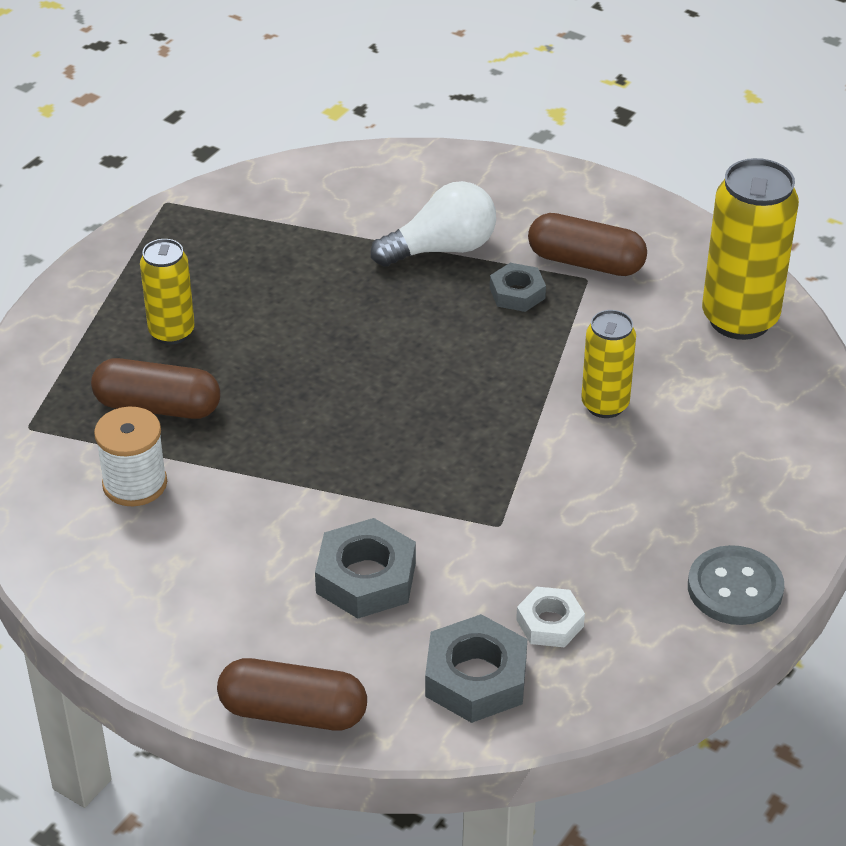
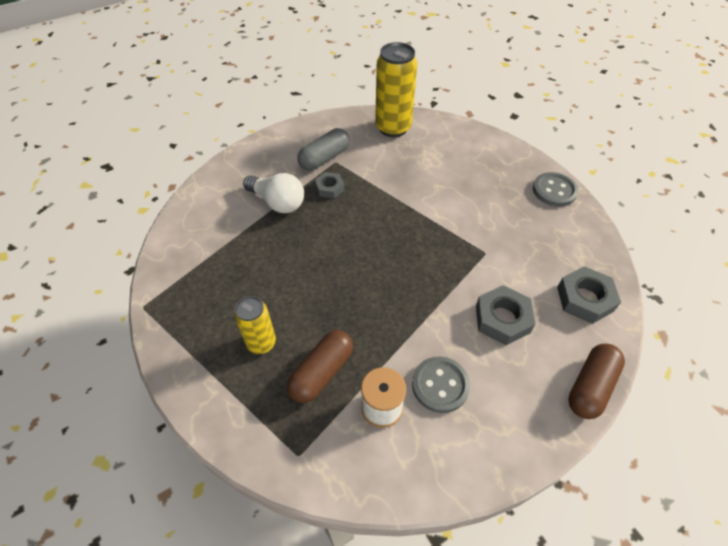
camera: 65 degrees left, 10 degrees up
(202, 534) = (440, 385): none -> grey button
(442, 249) = (278, 202): white light bulb -> white light bulb turned 120 degrees clockwise
(550, 623) = (556, 258): white nut -> none
(586, 262) = (324, 158): brown capsule -> grey capsule
(605, 405) = (423, 187): yellow can -> none

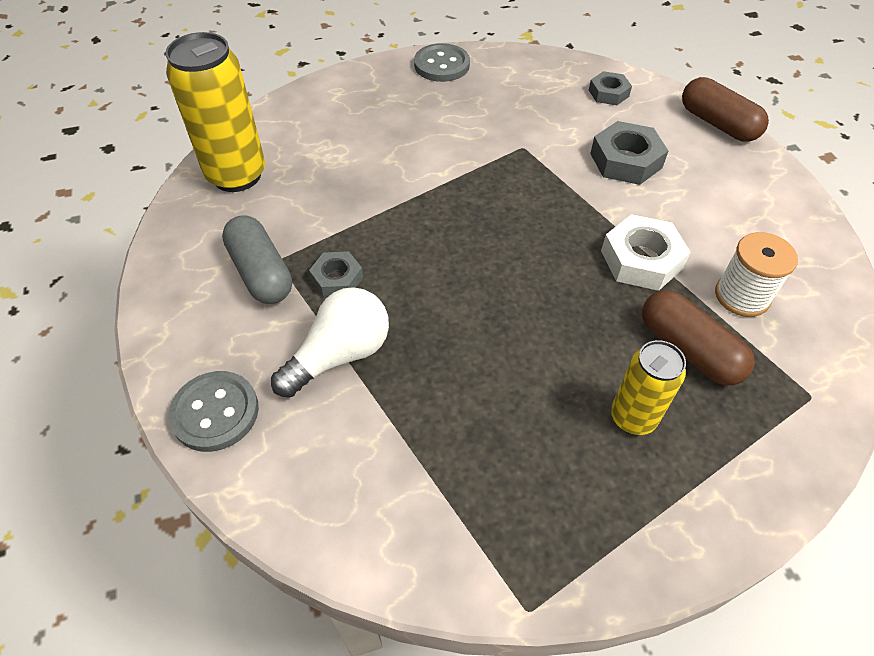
camera: 75 degrees left, 0 degrees up
(397, 338) = (641, 259): none -> white nut
(440, 385) = (712, 235): grey button -> grey button (215, 412)
(585, 299) = (608, 93): grey nut -> grey nut, size x0.62

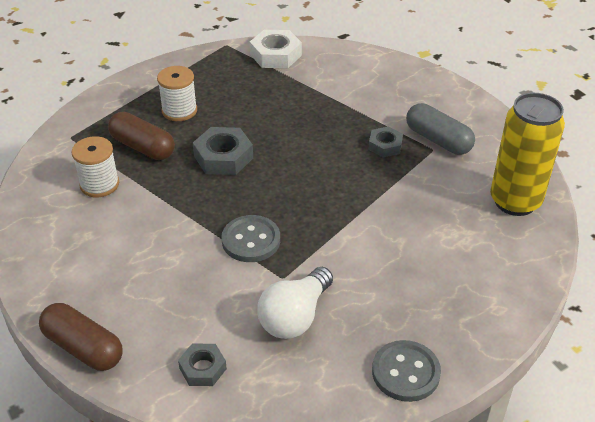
camera: 165 degrees right, 10 degrees down
(215, 412) = (408, 76): grey button -> grey button (251, 240)
(340, 355) = (358, 109): white light bulb -> white light bulb (295, 317)
(625, 160) = (183, 281): grey nut -> grey nut (223, 157)
(633, 417) = (179, 111): yellow can -> white spool
(641, 259) = (171, 196): white nut -> white nut (275, 55)

